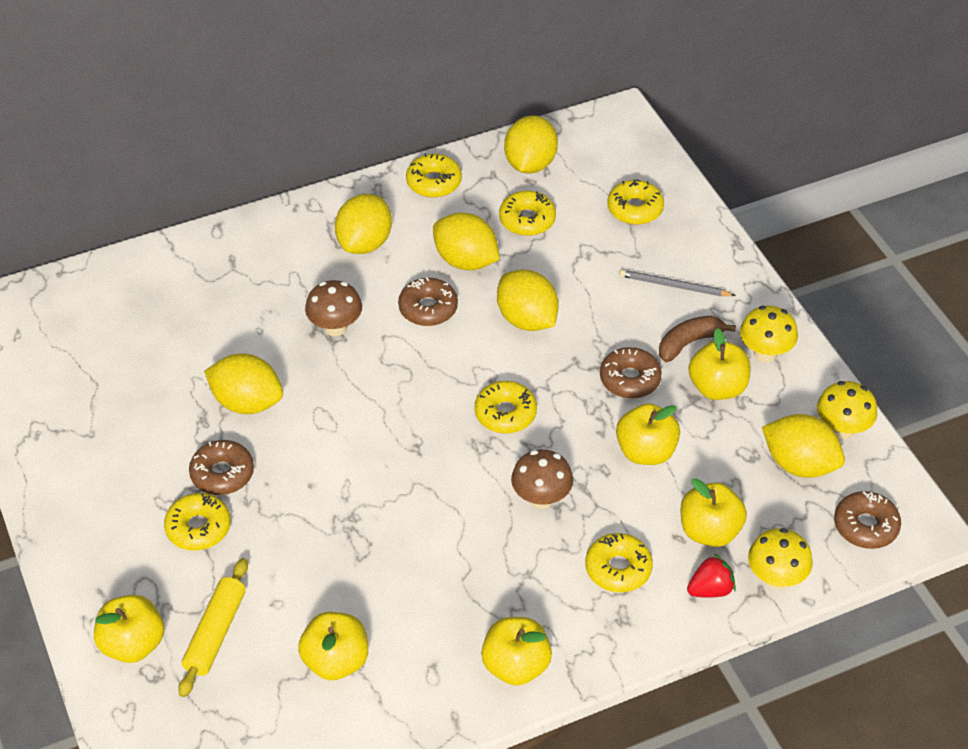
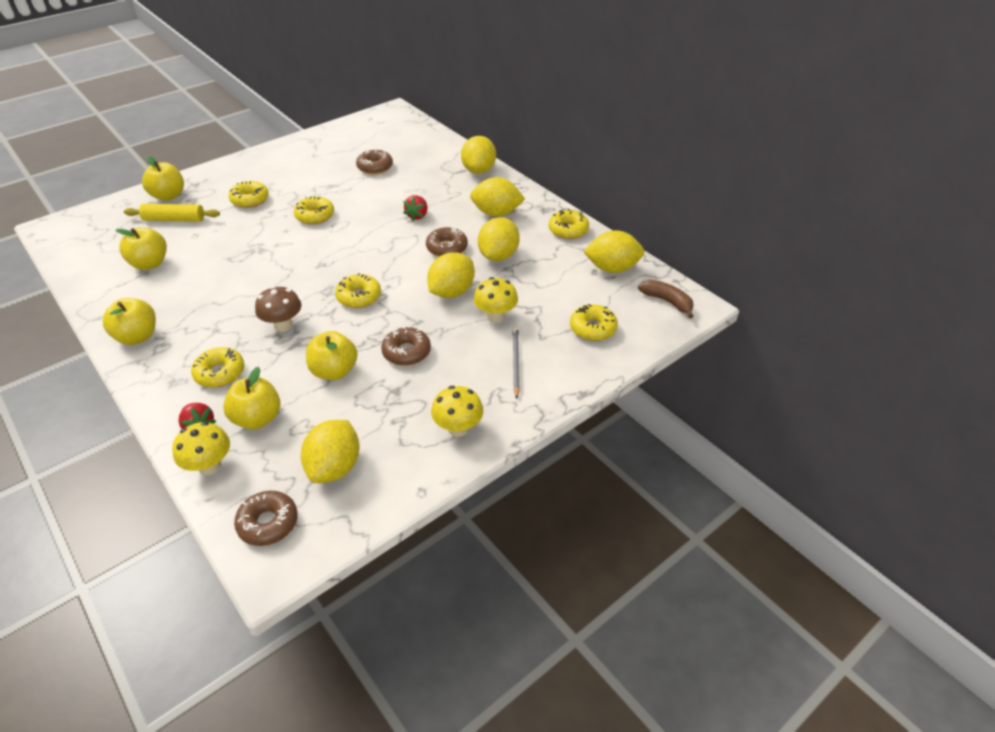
camera: 75 degrees right, 5 degrees down
(222, 474) = (290, 199): brown donut -> brown donut (375, 167)
(247, 402) = (347, 197): yellow lemon -> yellow lemon (479, 170)
(335, 327) = (417, 216): brown mushroom -> red strawberry
(527, 220) = (552, 276): yellow donut -> yellow donut (315, 216)
(689, 343) = (455, 380): brown banana -> brown banana (667, 301)
(717, 388) = (410, 403): yellow apple -> none
(842, 429) = (380, 493): yellow mushroom -> yellow mushroom (495, 316)

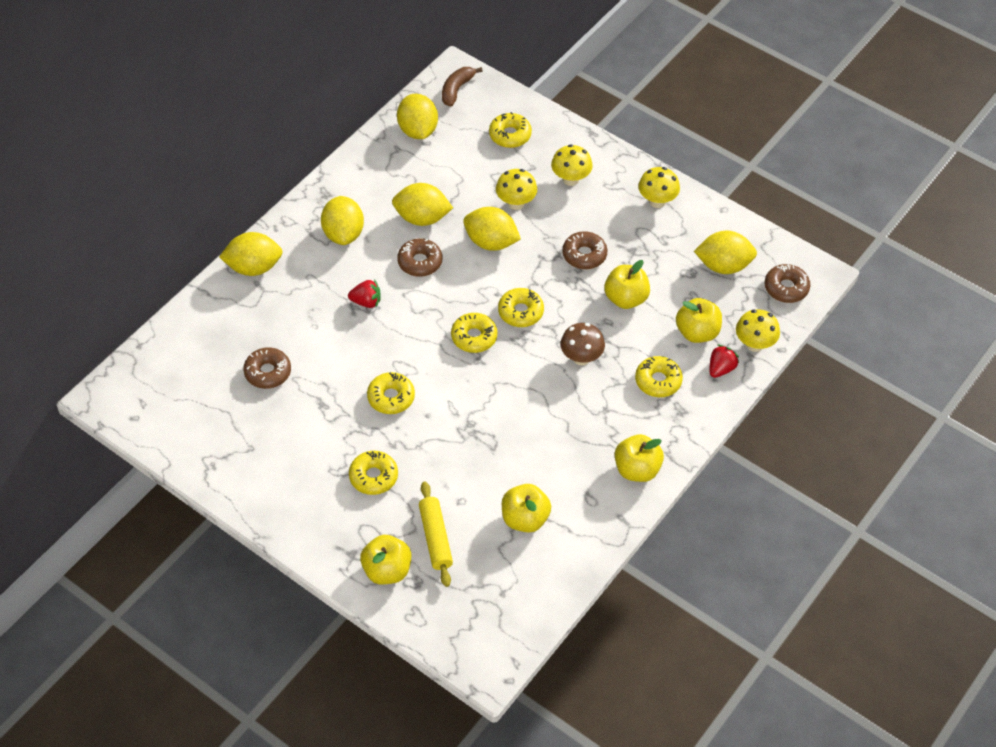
camera: 105 degrees left, 10 degrees up
(515, 362) = (570, 179): grey pencil -> yellow mushroom
(568, 230) = (360, 170): yellow donut -> yellow donut (474, 337)

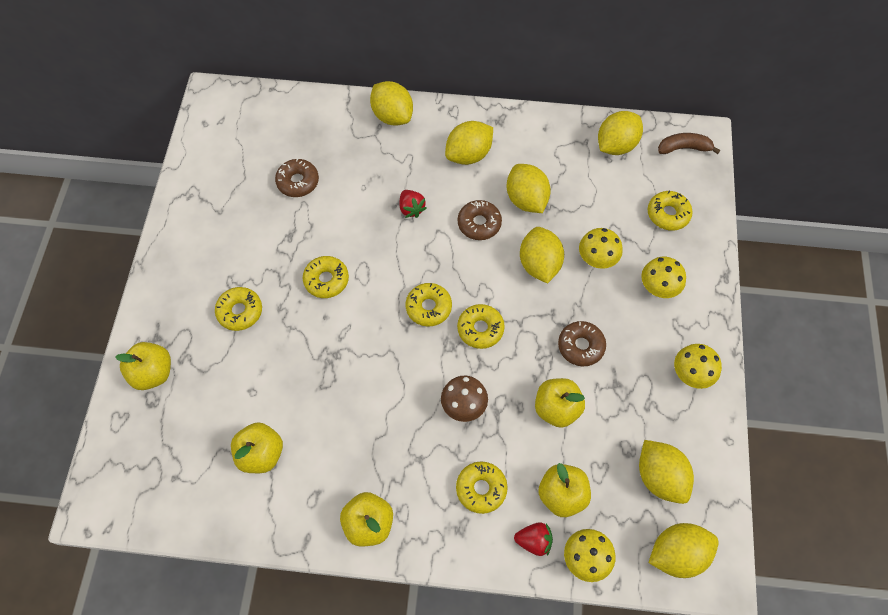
camera: 60 degrees right, 10 degrees up
(435, 538) = (203, 392): yellow rolling pin -> none
(786, 288) = (677, 554): brown donut -> yellow lemon

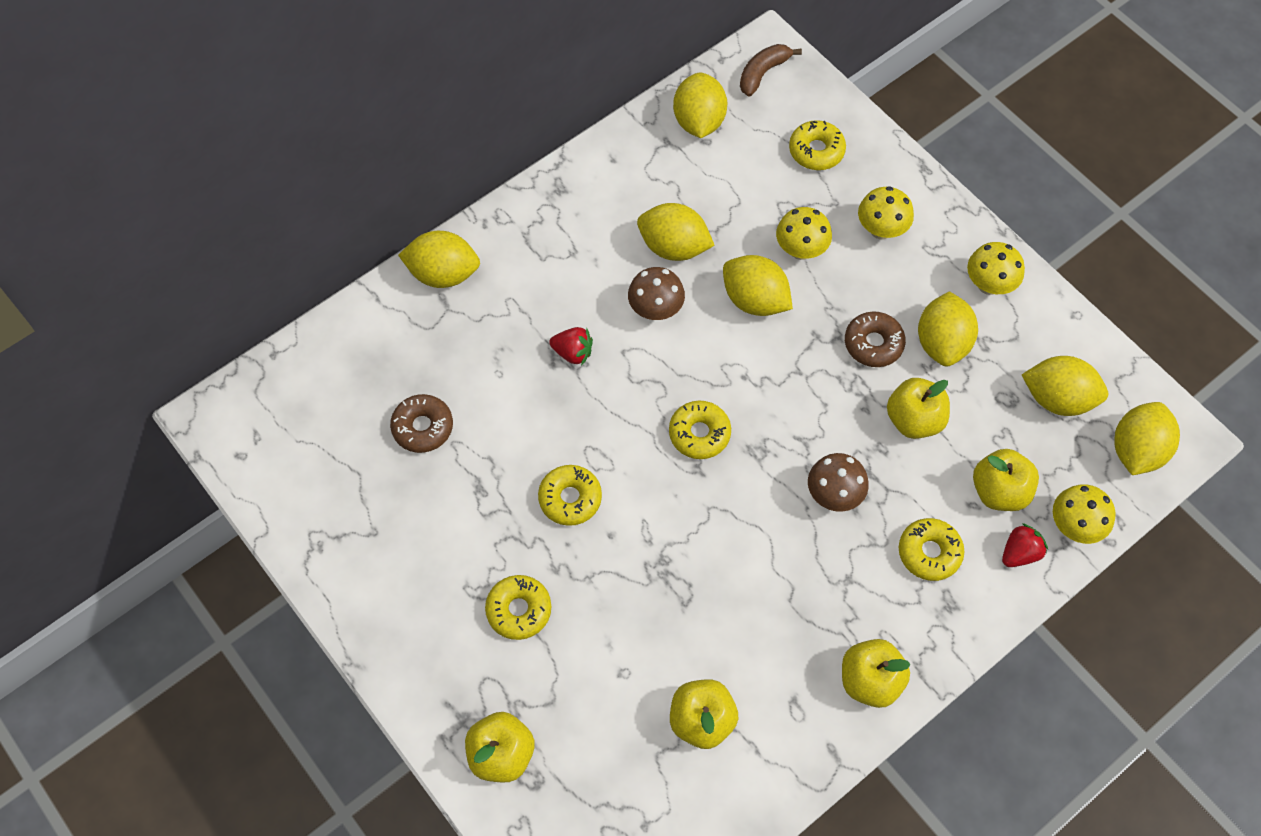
camera: 45 degrees left, 0 degrees up
(468, 155) = (568, 249): yellow lemon -> yellow lemon (942, 342)
(479, 224) = (655, 310): brown donut -> brown mushroom
(480, 329) = (769, 410): yellow donut -> none

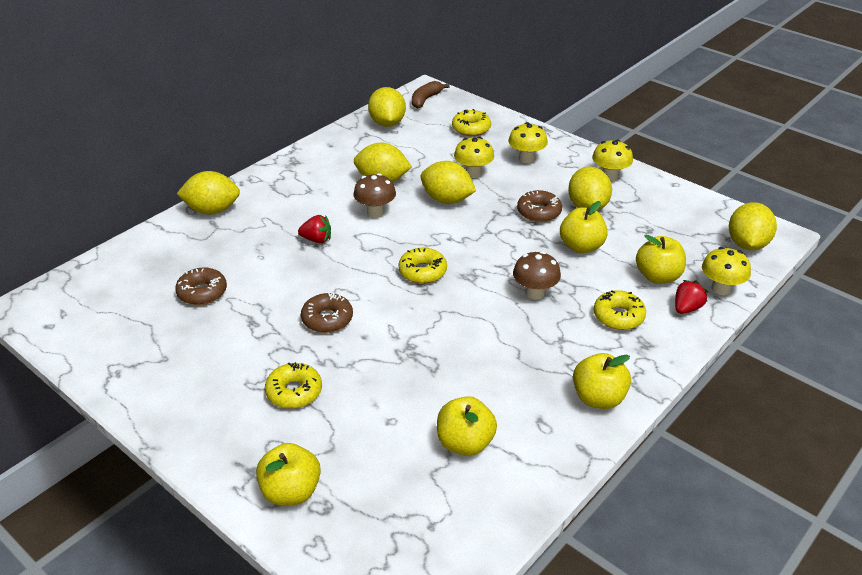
camera: 10 degrees left, 25 degrees down
(570, 498) = (327, 319): yellow donut -> brown donut
(1057, 398) = (680, 225): yellow lemon -> none

